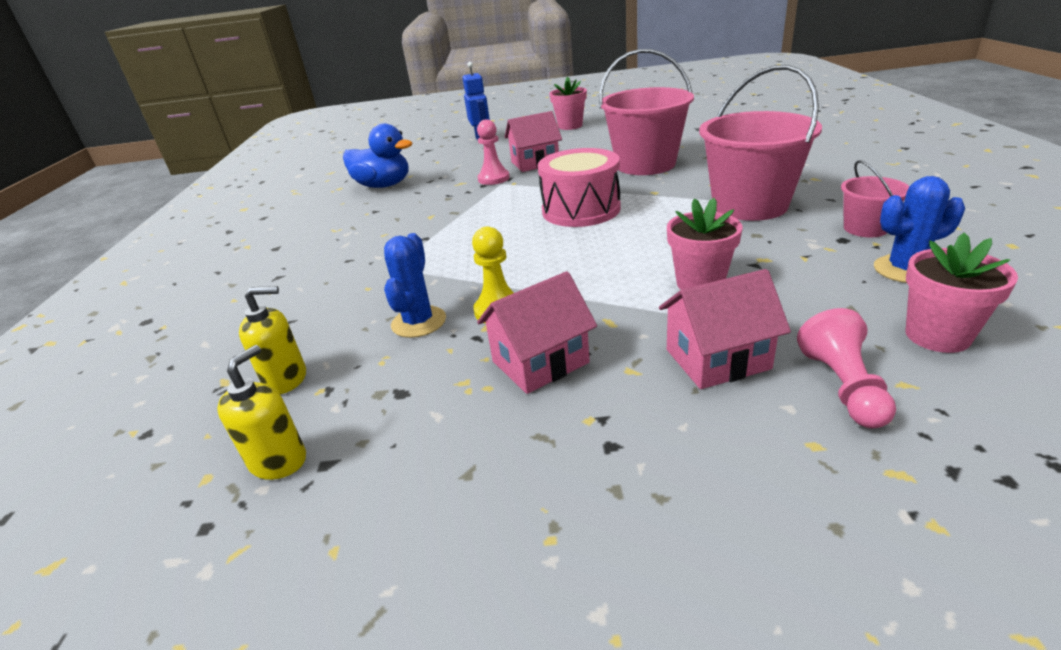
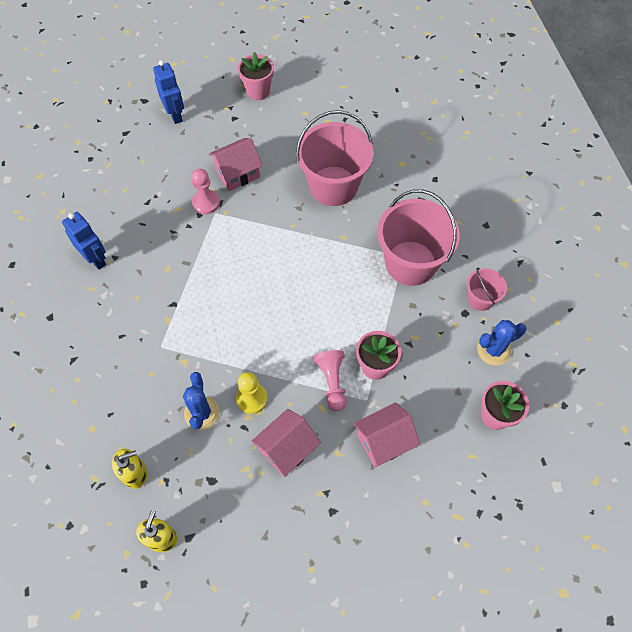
camera: 15 degrees left, 30 degrees up
(353, 212) = (96, 259): none -> blue robot
(383, 185) = (105, 209): blue duck -> none
(581, 210) = (288, 264): pink drum -> none
(843, 387) = (443, 460): pink pawn -> pink pawn (332, 382)

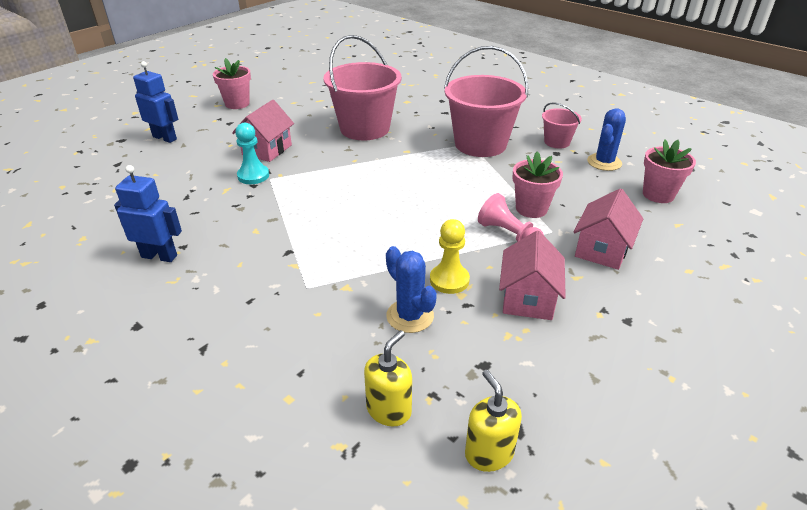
camera: 35 degrees left, 25 degrees down
(206, 203) = (253, 176): pink pawn -> turquoise pawn

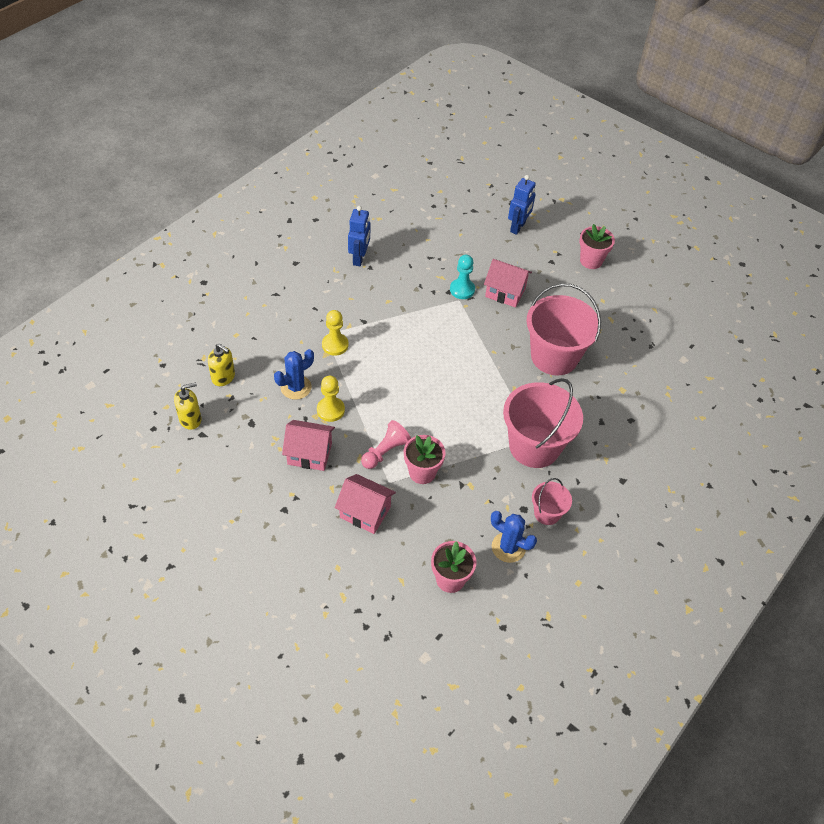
camera: 85 degrees right, 15 degrees up
(329, 278) = (335, 345): none -> yellow pawn

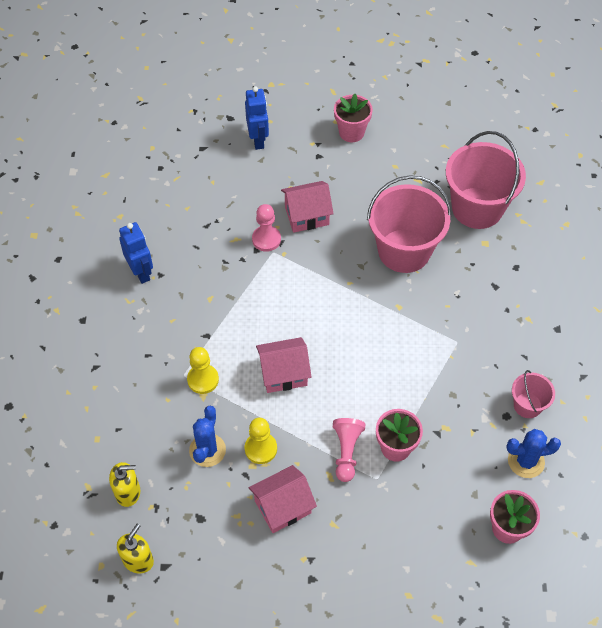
camera: 35 degrees left, 5 degrees up
(365, 512) = (383, 524): pink house -> pink house (283, 373)
(462, 290) = (266, 239): turquoise pawn -> pink pawn
(534, 446) = (463, 350): pink bucket -> pink bucket (477, 208)

